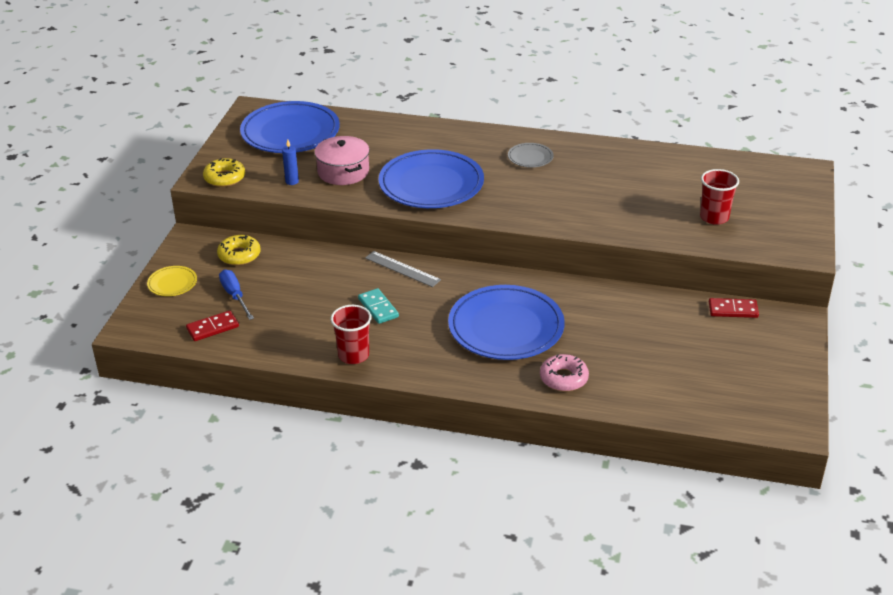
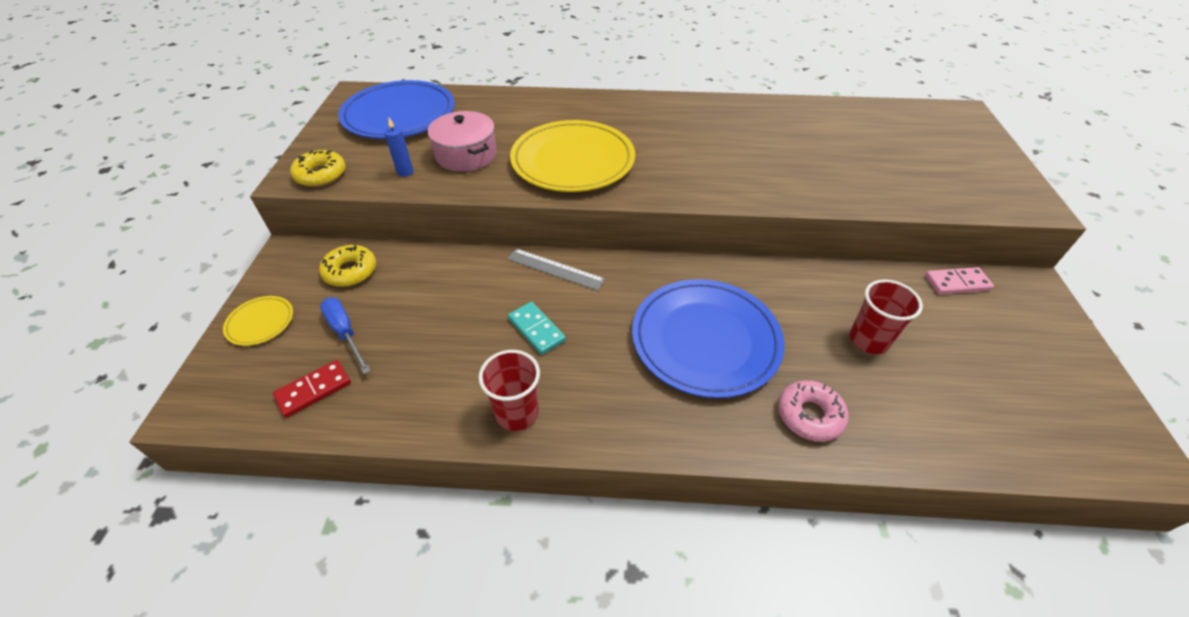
camera: 10 degrees left, 10 degrees up
(431, 184) = (573, 161): blue plate -> yellow plate
(530, 157) = (673, 121): grey plate -> none
(714, 217) = (907, 172): red cup -> red cup (868, 340)
(733, 310) = (957, 283): red domino -> pink domino

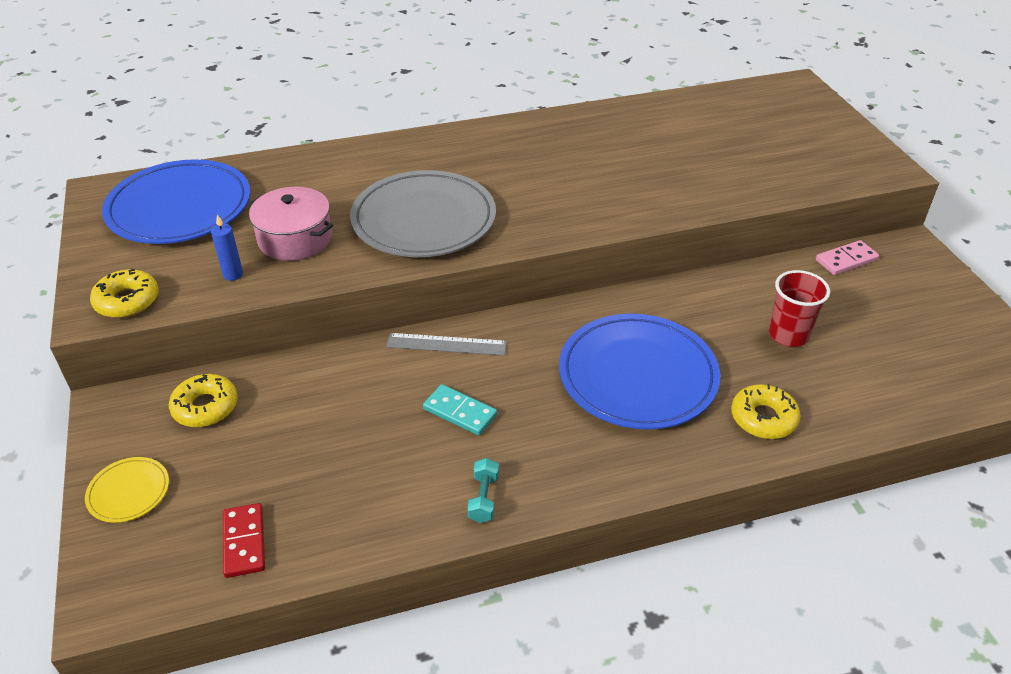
camera: 20 degrees left, 5 degrees down
(314, 390) = (244, 542): red domino -> red domino turned 45 degrees counterclockwise
(345, 333) = (243, 474): blue screwdriver -> none
(517, 413) = (483, 498): red cup -> turquoise dumbbell
(573, 161) = (424, 220): yellow plate -> grey plate
(809, 415) = (763, 418): pink donut -> yellow donut

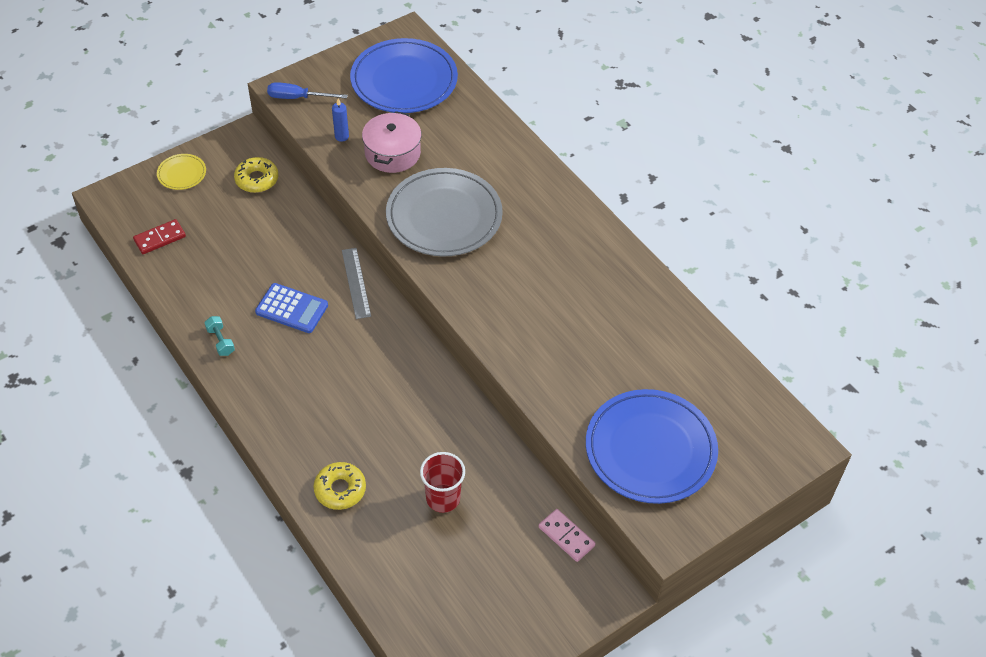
camera: 70 degrees right, 10 degrees up
(127, 301) = (298, 98): yellow donut -> blue screwdriver
(460, 412) = (292, 309): turquoise domino -> blue calculator
(483, 498) = (220, 341): turquoise dumbbell -> turquoise dumbbell turned 75 degrees clockwise
(637, 376) = (360, 403): blue plate -> blue plate (650, 449)

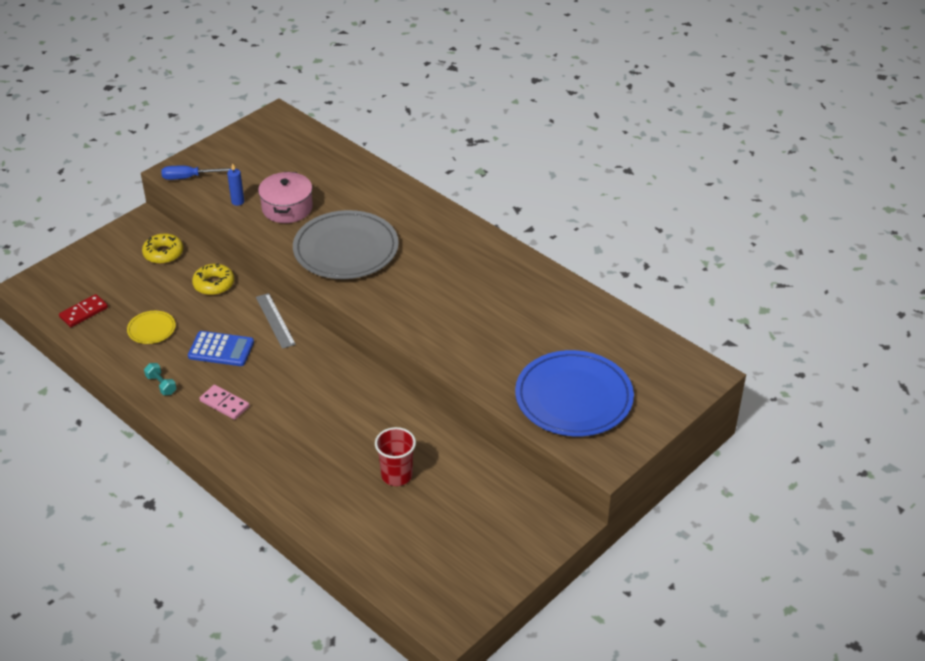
camera: 10 degrees left, 10 degrees down
(182, 174) = (92, 259): yellow plate -> yellow plate (151, 329)
(340, 489) = (301, 484): yellow donut -> yellow donut (214, 284)
(404, 80) = (283, 151): blue plate -> none
(566, 536) = (514, 486): pink domino -> pink domino (224, 404)

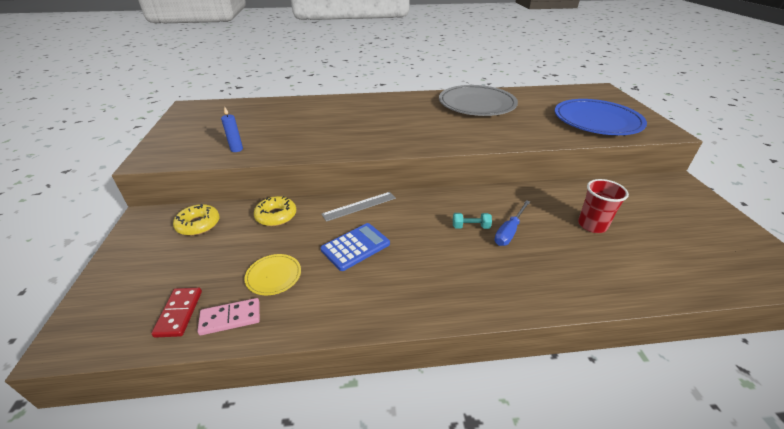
camera: 50 degrees left, 5 degrees down
(161, 385) = (354, 307): turquoise dumbbell -> turquoise dumbbell (470, 227)
(190, 177) = (169, 156): blue screwdriver -> blue screwdriver (509, 231)
(224, 404) = (426, 276): pink domino -> pink domino (230, 318)
(275, 320) = (359, 206): grey ruler -> grey ruler turned 45 degrees counterclockwise
(287, 208) = (281, 135): pink pot -> none
(346, 249) = (360, 133): grey plate -> grey plate (476, 104)

